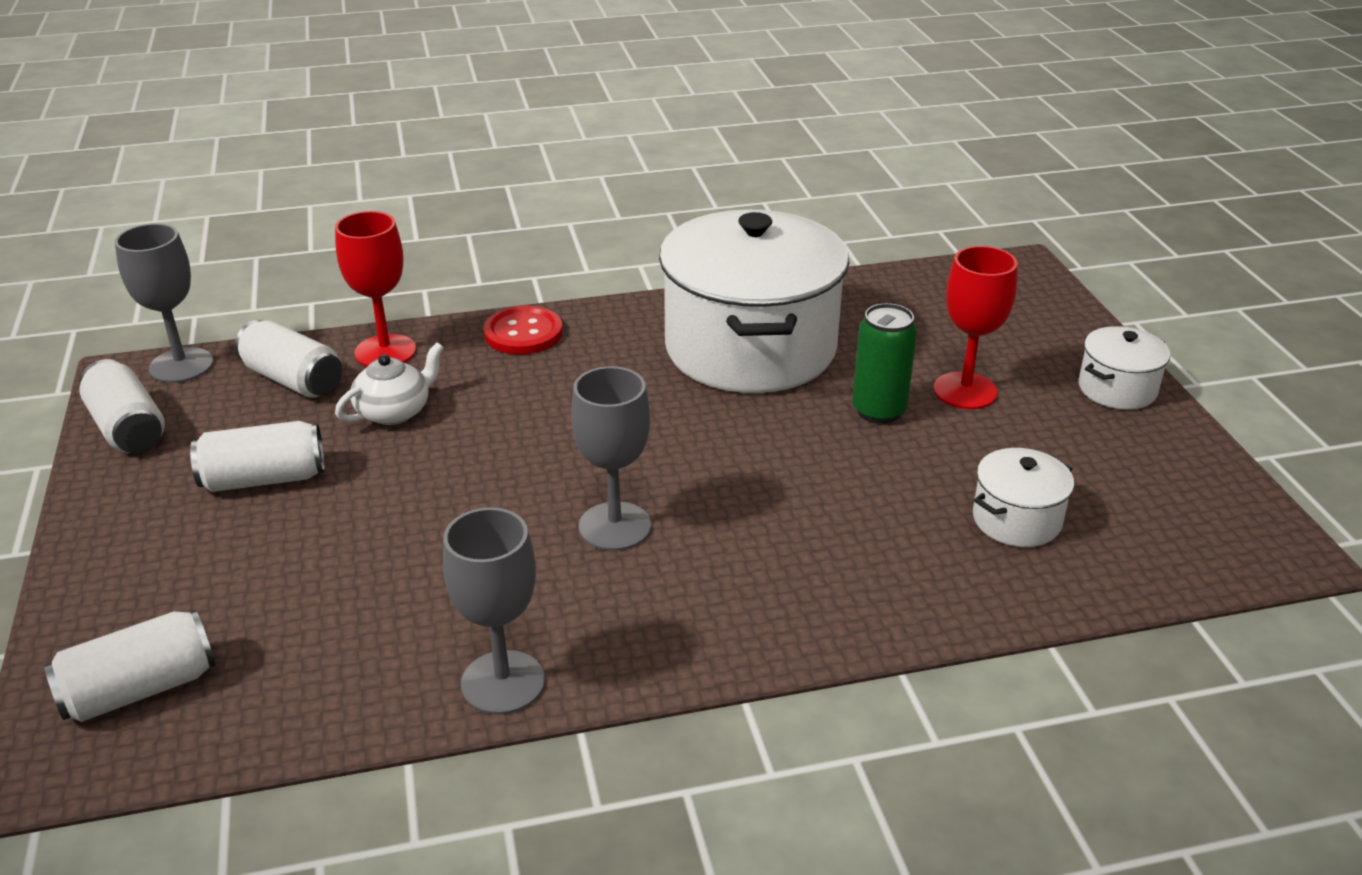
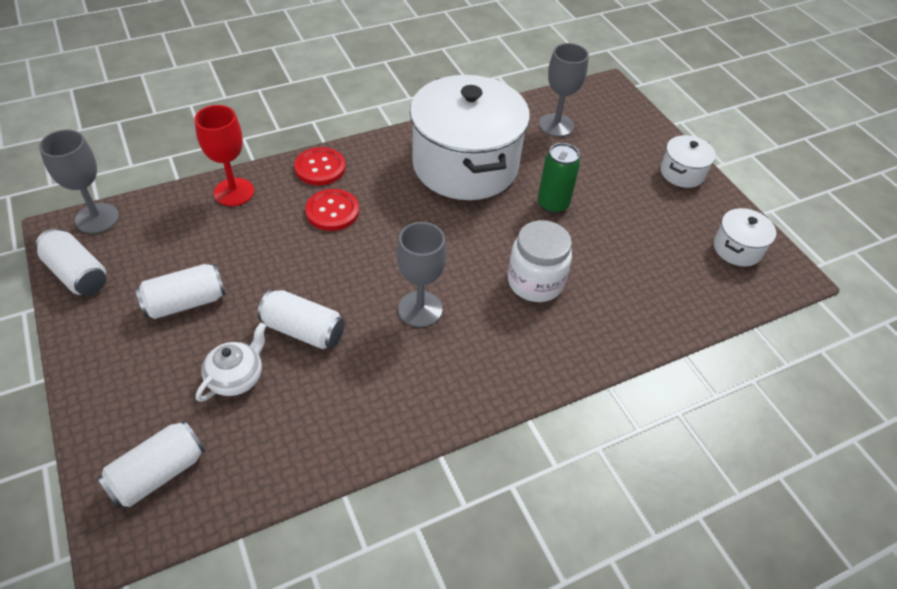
camera: 15 degrees left, 15 degrees up
(293, 380) = (179, 221): white can -> white can (303, 330)
(394, 411) = (255, 239): white teapot -> white teapot (236, 377)
(503, 682) = (385, 431): grey goblet -> grey goblet (556, 125)
(522, 388) = (332, 211): none -> red button
(816, 511) = (535, 282): none -> white jar
(965, 391) = (598, 184): red goblet -> none
(1016, 520) = (648, 273): white pot -> white pot (737, 248)

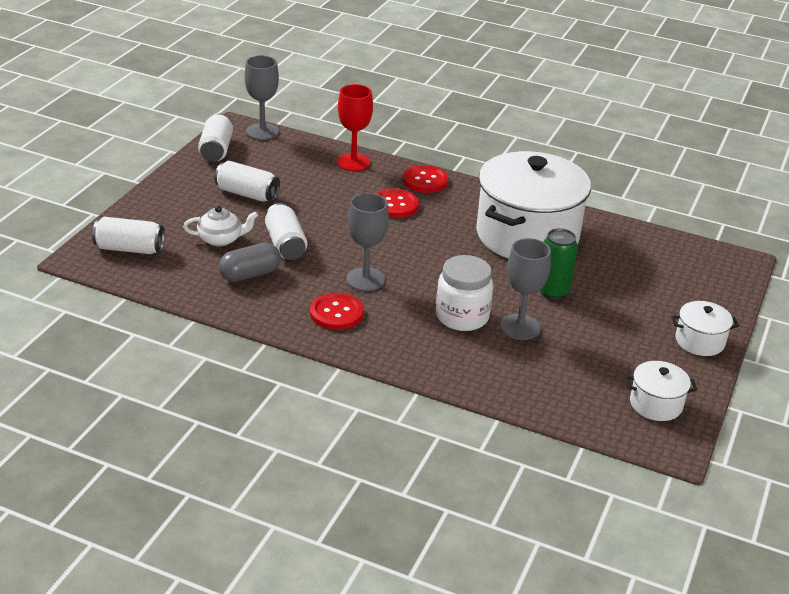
camera: 50 degrees right, 15 degrees down
(321, 393) = (250, 274): none -> grey capsule
(449, 366) = (336, 313): none -> red button
(556, 125) = (644, 256): grey goblet -> grey goblet (520, 327)

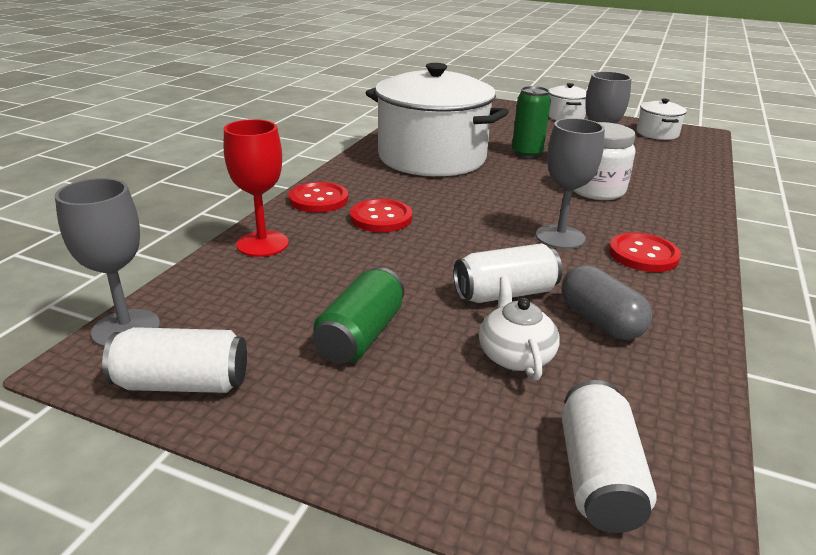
camera: 90 degrees left, 5 degrees down
(247, 194) = (360, 335): white can -> green can

